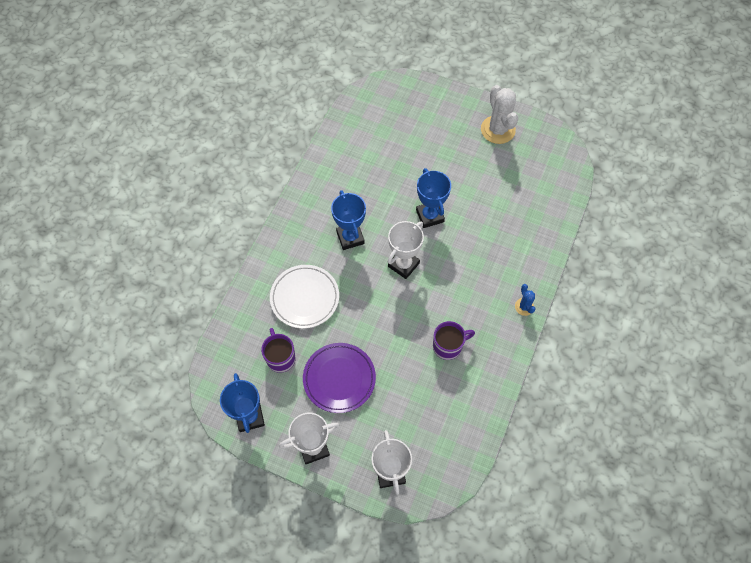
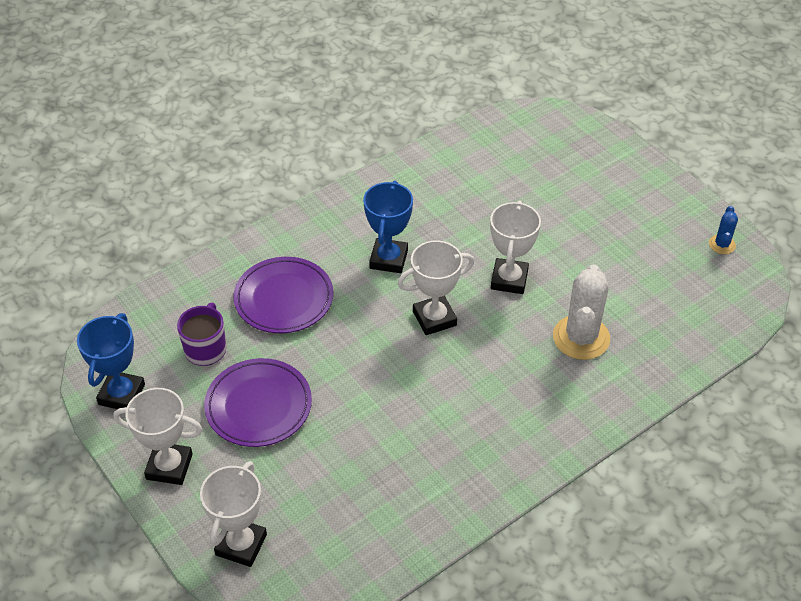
camera: 30 degrees right, 15 degrees down
(305, 298) = (284, 299): white plate -> purple plate
(430, 216) = (509, 279): blue trophy -> white trophy
(448, 346) = (424, 437): purple mug -> none
(498, 130) = (673, 222): white cactus -> white cactus (581, 338)
(524, 307) = (563, 440): blue cactus -> blue cactus (722, 244)

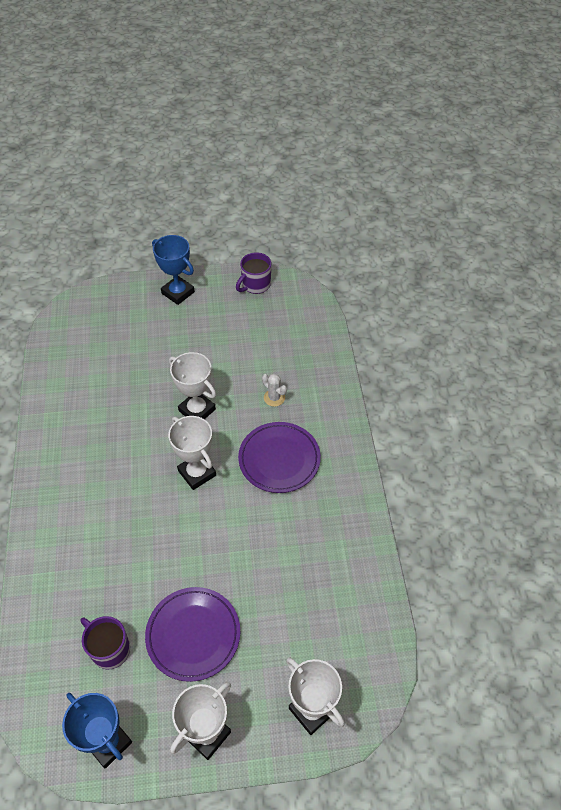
camera: 60 degrees left, 5 degrees up
(284, 299) = (103, 565): purple plate -> purple plate (279, 459)
(388, 259) = (121, 473): blue trophy -> blue trophy (178, 293)
(434, 318) = (197, 473): white trophy -> white trophy turned 45 degrees counterclockwise
(581, 338) = (274, 398): white cactus -> white cactus, size x0.50
(722, 244) = (255, 285): blue cactus -> purple mug

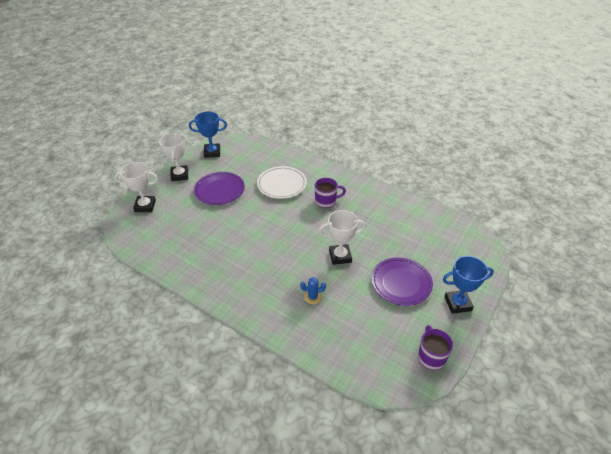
camera: 130 degrees right, 10 degrees down
(110, 649) = (245, 167): purple mug -> purple mug (326, 201)
(115, 562) = (282, 184): none -> white plate
(197, 473) = (297, 234): white trophy -> none
(274, 398) = (313, 297): white cactus -> blue cactus
(279, 459) = (268, 271): purple plate -> purple plate (401, 283)

